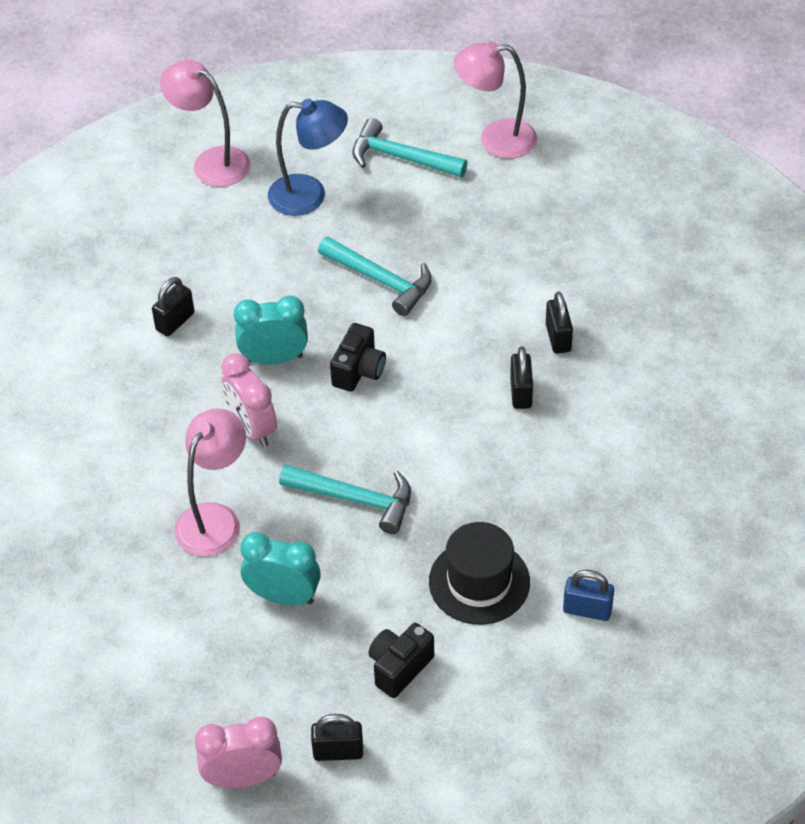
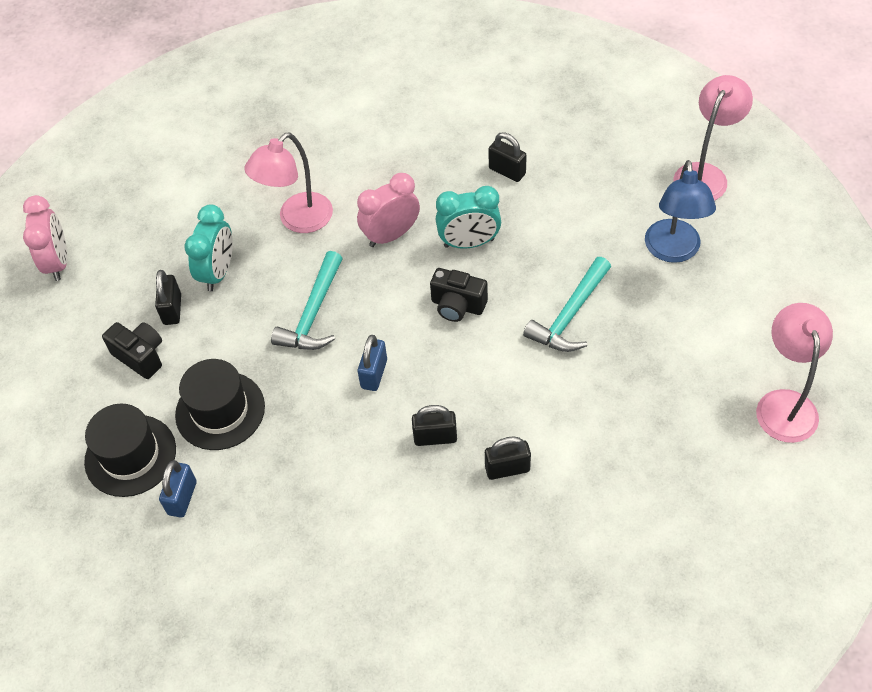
camera: 90 degrees right, 5 degrees up
(215, 519) = (297, 220): pink lamp -> pink lamp turned 105 degrees clockwise
(274, 358) = (469, 243): turquoise clock -> turquoise clock turned 90 degrees clockwise
(338, 751) = (70, 320): black padlock -> black padlock (172, 309)
(401, 157) = (739, 321): turquoise hammer -> none
(441, 443) = (374, 374): none -> blue padlock
(533, 664) = (130, 455): none -> black hat

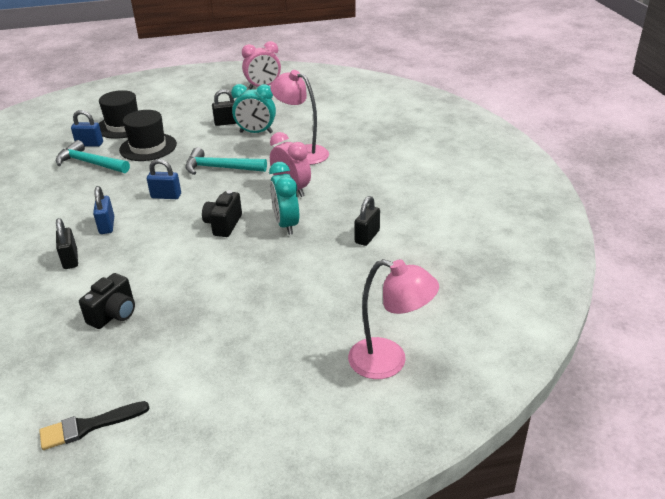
camera: 80 degrees right, 20 degrees down
(140, 356) = (192, 119): black camera -> black camera (114, 314)
(435, 437) = (107, 226): black padlock -> blue padlock
(570, 315) = (210, 281): turquoise hammer -> turquoise hammer (90, 163)
(673, 251) = (283, 341): blue lamp -> none
(784, 404) = (88, 426): pink lamp -> black brush

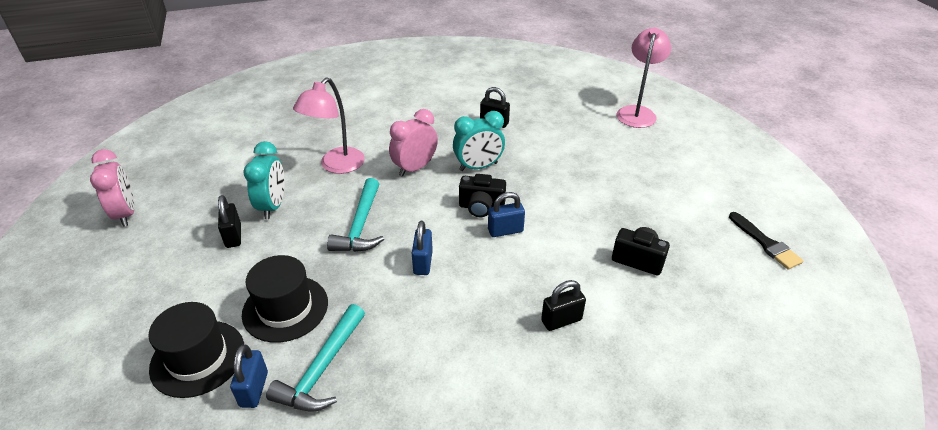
camera: 95 degrees left, 5 degrees up
(107, 226) = (489, 304): blue padlock -> blue padlock (505, 230)

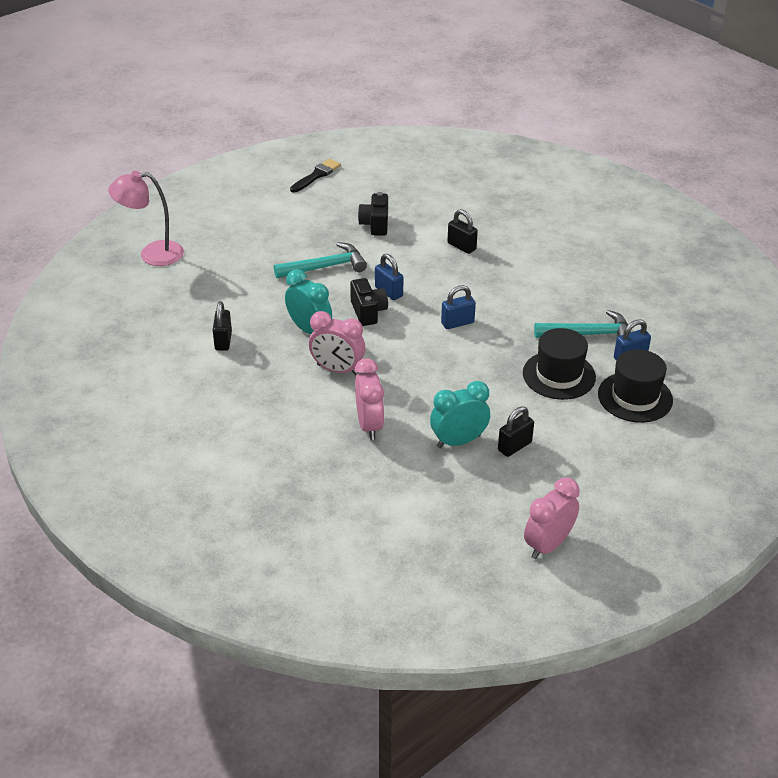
camera: 115 degrees left, 0 degrees up
(336, 166) = (369, 425): pink lamp -> pink clock
(360, 226) = (442, 373): turquoise hammer -> turquoise hammer (325, 267)

